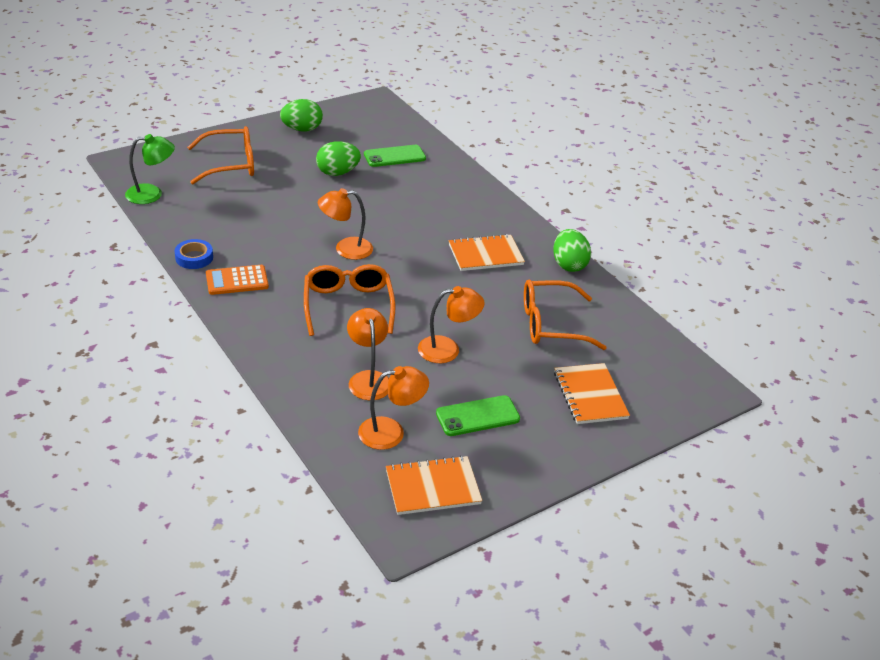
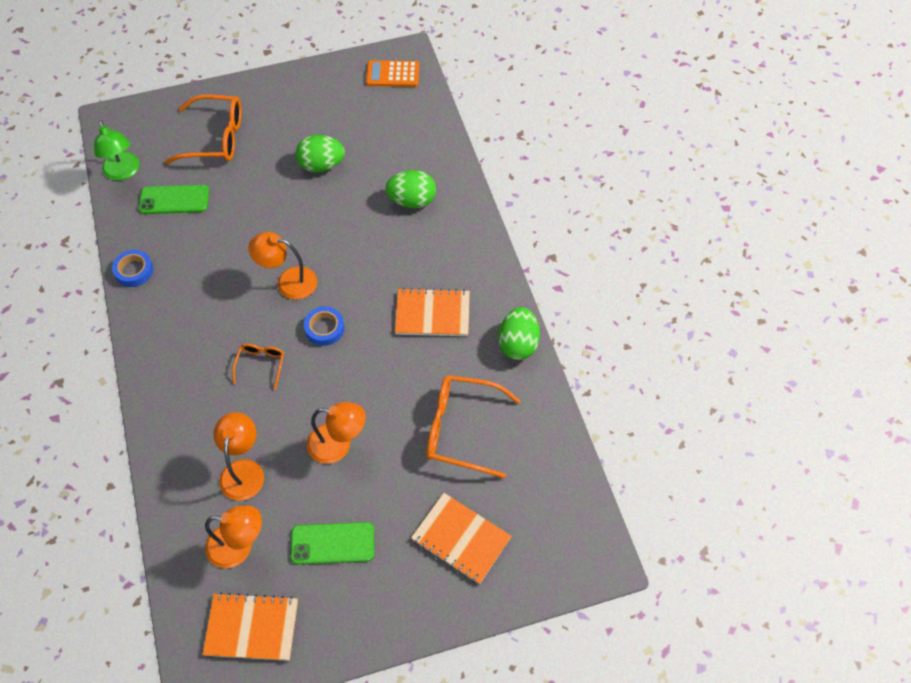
camera: 20 degrees right, 20 degrees up
(152, 194) = (123, 172): green lamp -> green lamp turned 60 degrees clockwise
(237, 280) = (164, 310): orange calculator -> orange calculator (392, 74)
(302, 129) = (308, 93): green egg -> green egg (412, 201)
(348, 306) = (260, 365): orange glasses -> orange glasses, size x0.51
(394, 156) = (392, 148): green phone -> green phone (174, 200)
(394, 275) = (324, 328): none -> blue tape
(590, 395) = (461, 539): orange notebook -> orange notebook turned 60 degrees counterclockwise

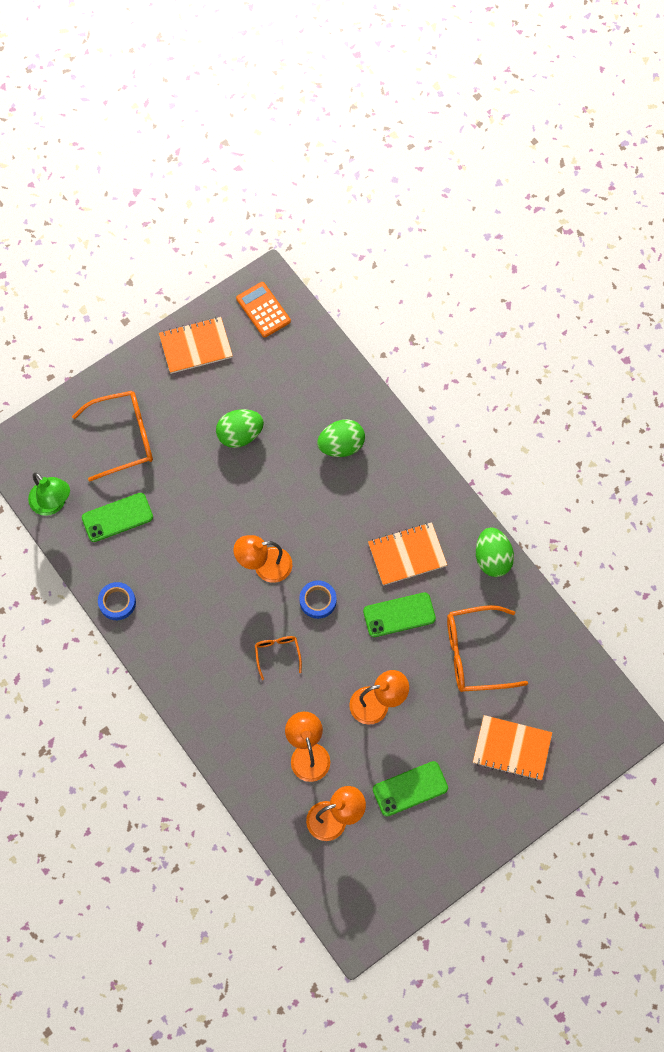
camera: 20 degrees left, 10 degrees up
(252, 628) = (376, 879): orange notebook -> orange notebook (196, 346)
(392, 74) = (263, 310): orange calculator -> orange calculator turned 75 degrees clockwise
(399, 367) = (399, 615): none -> green phone

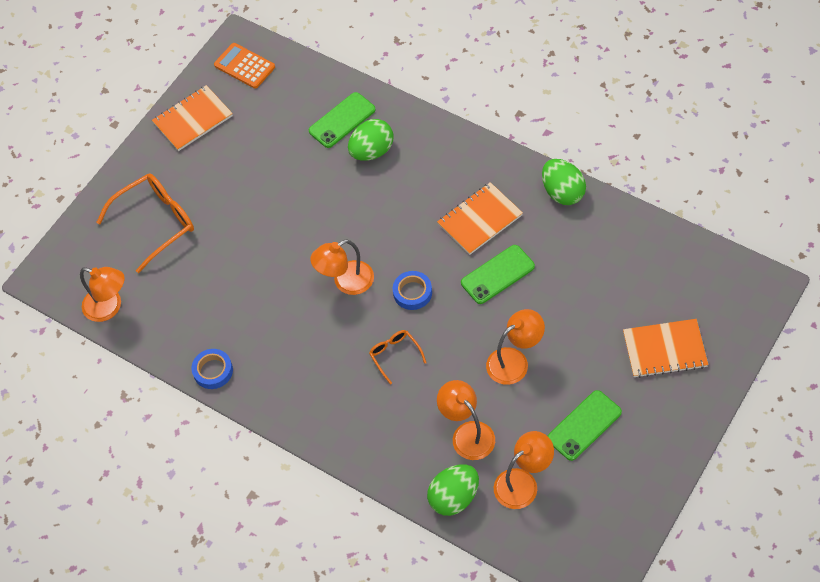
camera: 15 degrees left, 10 degrees down
(53, 504) = (109, 307): green lamp -> orange lamp
(117, 517) = (180, 295): green phone -> green phone (342, 120)
(240, 435) = (270, 178): green egg -> green egg (454, 497)
(476, 654) = (588, 280): orange glasses -> none

